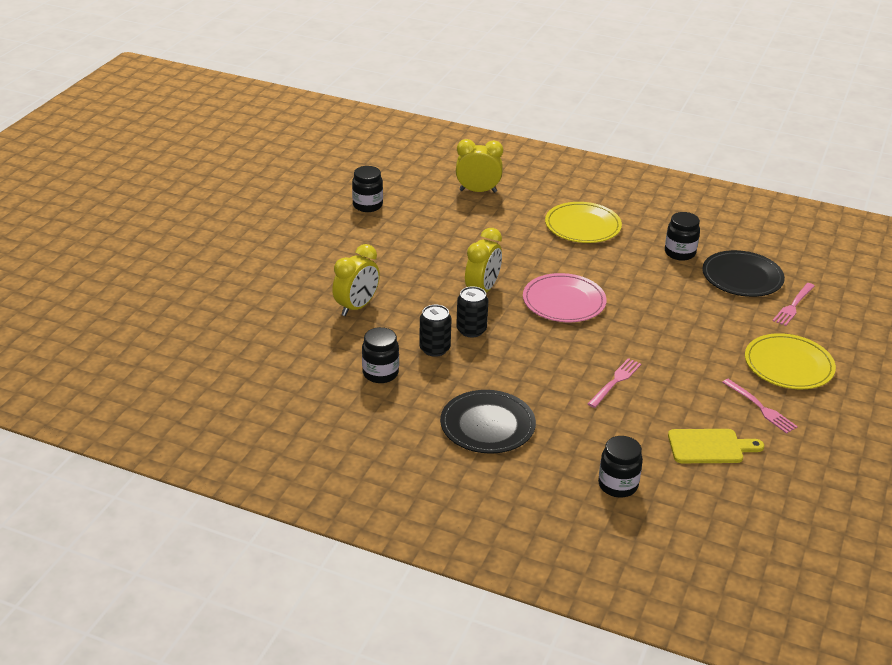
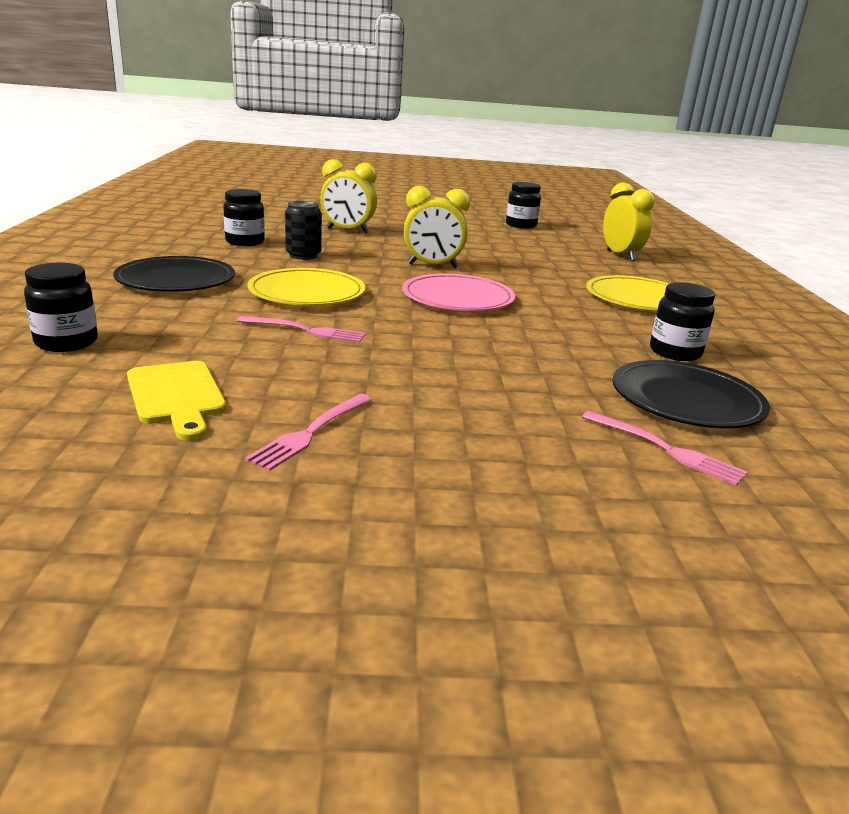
camera: 65 degrees right, 10 degrees down
(471, 330) = (352, 265): black can -> none
(788, 365) = (467, 453): yellow plate -> yellow plate (307, 292)
(793, 306) = (667, 449): pink fork -> pink fork turned 150 degrees counterclockwise

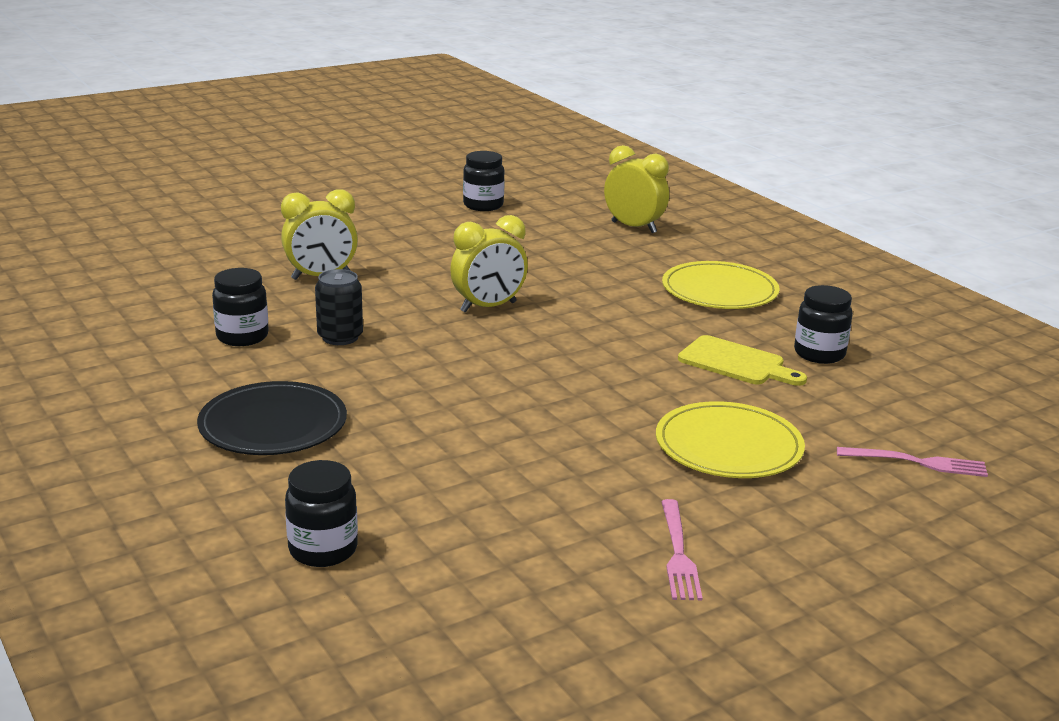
camera: 30 degrees left, 0 degrees up
(177, 396) = (524, 564): yellow cutting board -> yellow cutting board (736, 363)
(307, 292) = (431, 393): yellow plate -> yellow plate (728, 446)
(307, 330) = (509, 445): pink fork -> none
(458, 298) = (574, 348): pink plate -> none
(686, 400) = (880, 406): black plate -> none

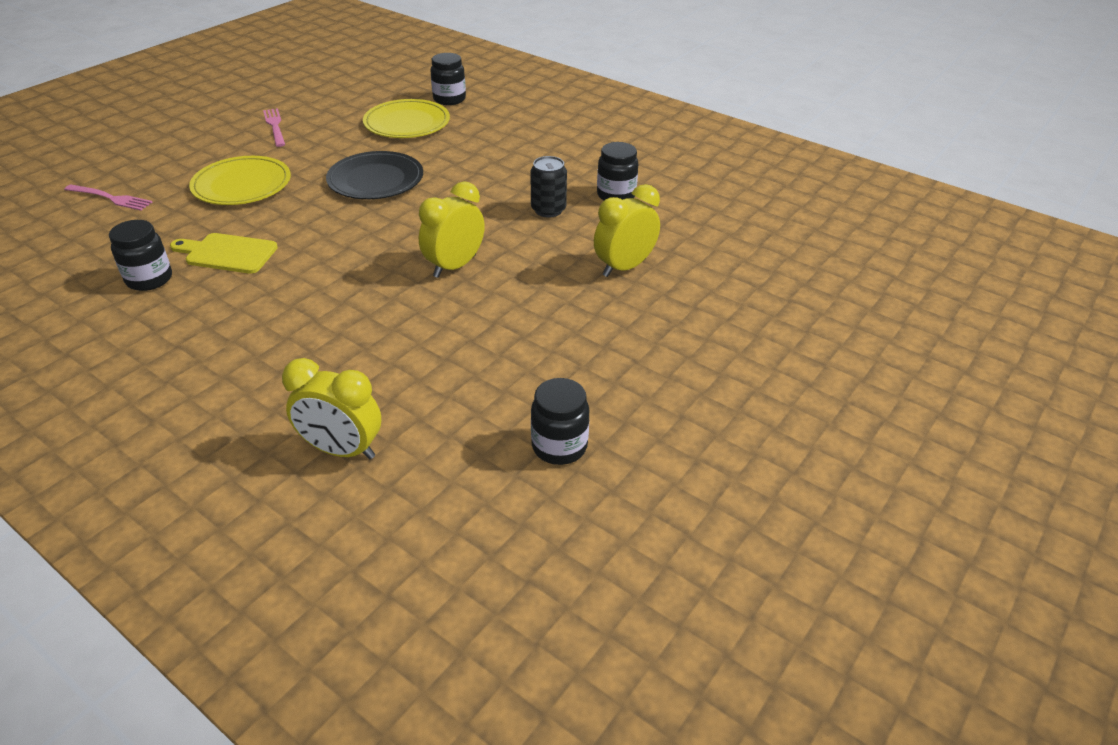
camera: 160 degrees right, 15 degrees up
(273, 424) = (530, 144): black plate -> black plate (375, 179)
(719, 291) = (233, 344): yellow plate -> yellow plate (407, 123)
(918, 462) = (111, 198): pink fork -> pink fork turned 150 degrees counterclockwise

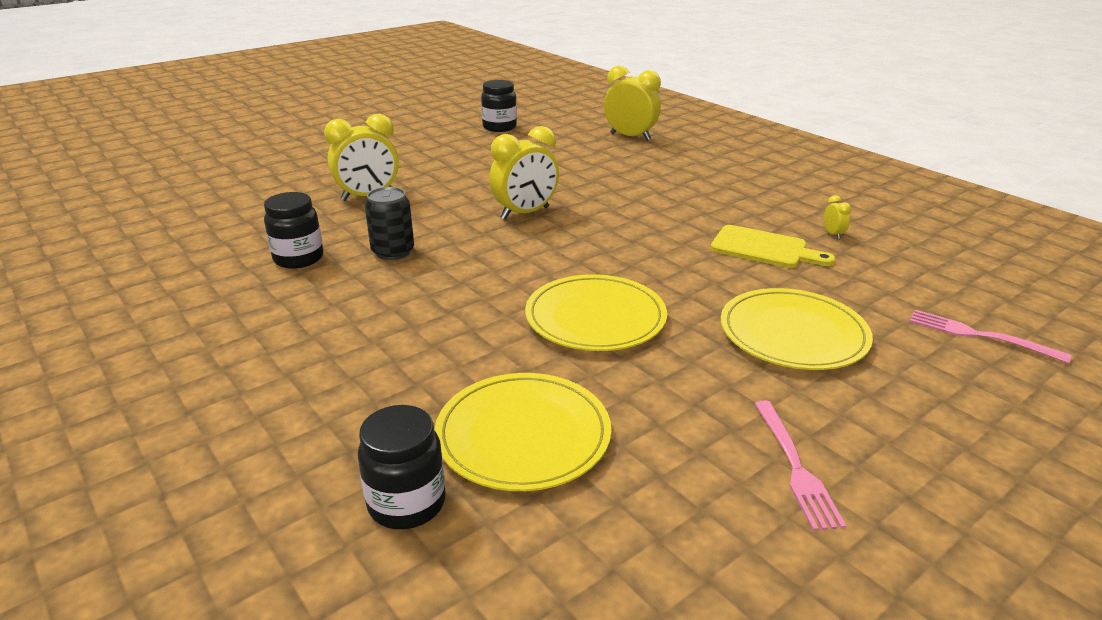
camera: 165 degrees left, 10 degrees down
(149, 279) = (833, 234): black jar -> yellow clock
(375, 179) = (595, 317): black plate -> yellow plate

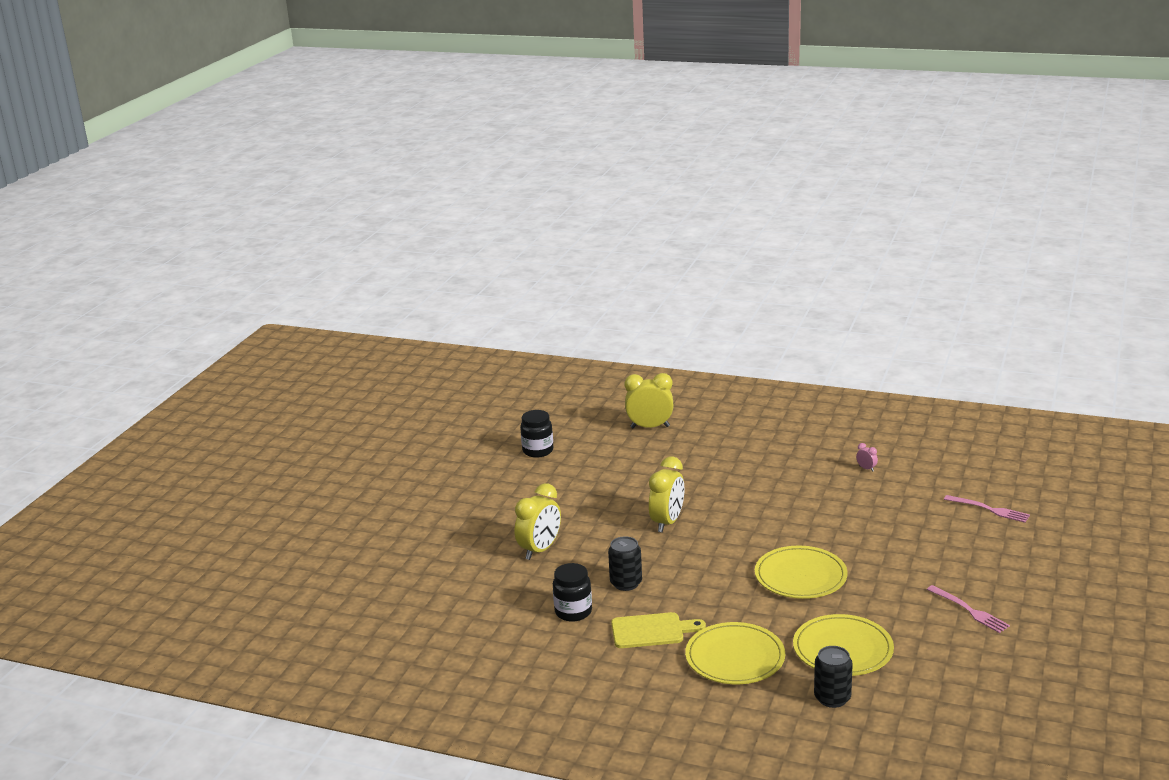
camera: 30 degrees left, 5 degrees down
(407, 503) = (832, 698): black jar -> black can
(764, 248) = (839, 494): yellow cutting board -> yellow cutting board (652, 631)
(793, 333) = (907, 544): yellow plate -> yellow plate (735, 657)
(833, 234) = (866, 468): yellow clock -> pink clock
(978, 335) = (990, 509): pink fork -> pink fork turned 150 degrees counterclockwise

